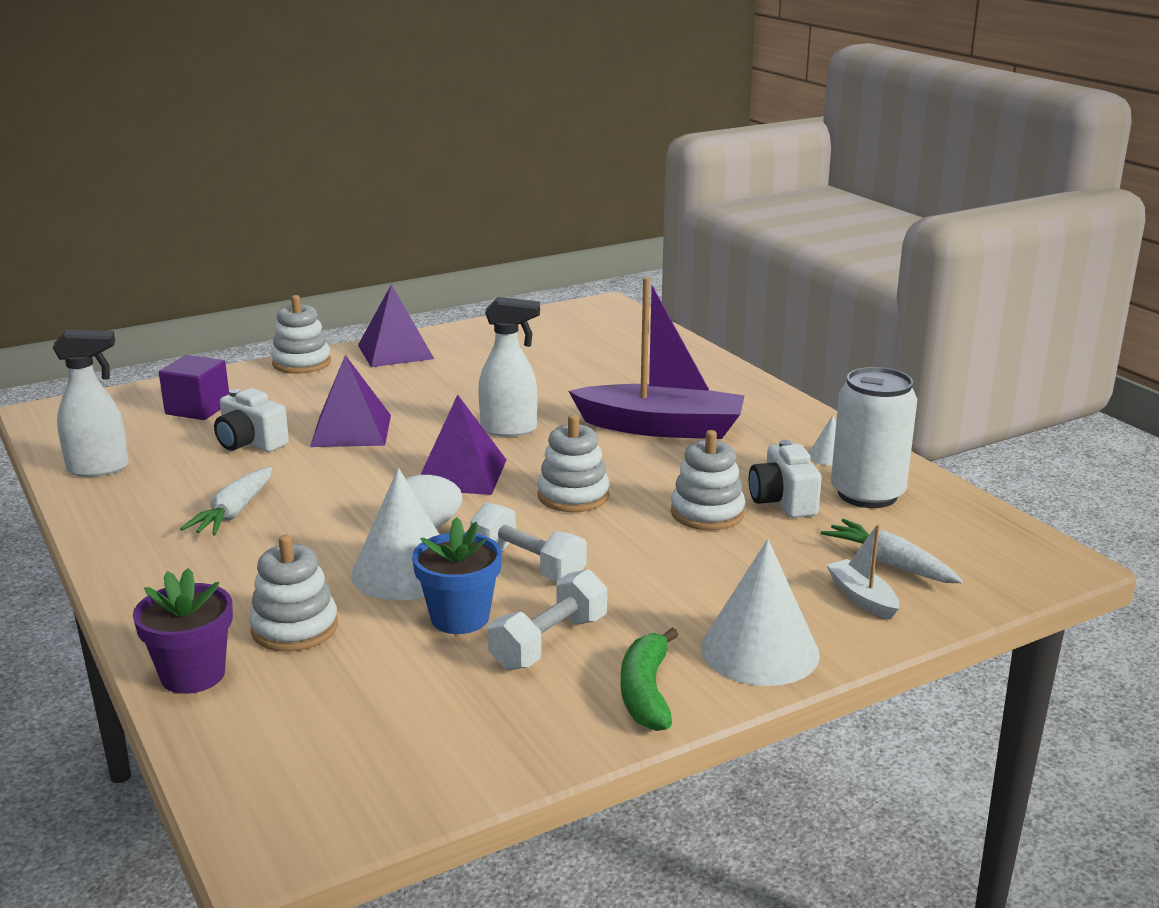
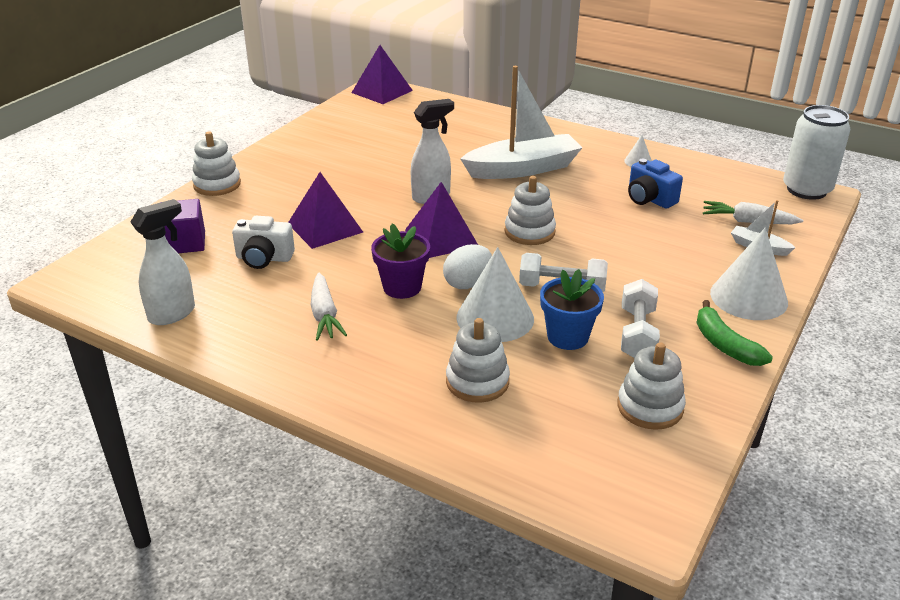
camera: 30 degrees left, 10 degrees up
(193, 675) = (455, 439): purple flower pot -> purple flower pot (402, 287)
(395, 352) = (276, 158): purple pyramid -> purple pyramid (382, 91)
(661, 428) = (523, 169): purple boat -> white boat
(707, 513) = (619, 219): white stacking toy -> white stacking toy (650, 407)
(783, 501) = (649, 199): white camera -> blue camera
(867, 494) = (686, 181): white can -> white can (806, 190)

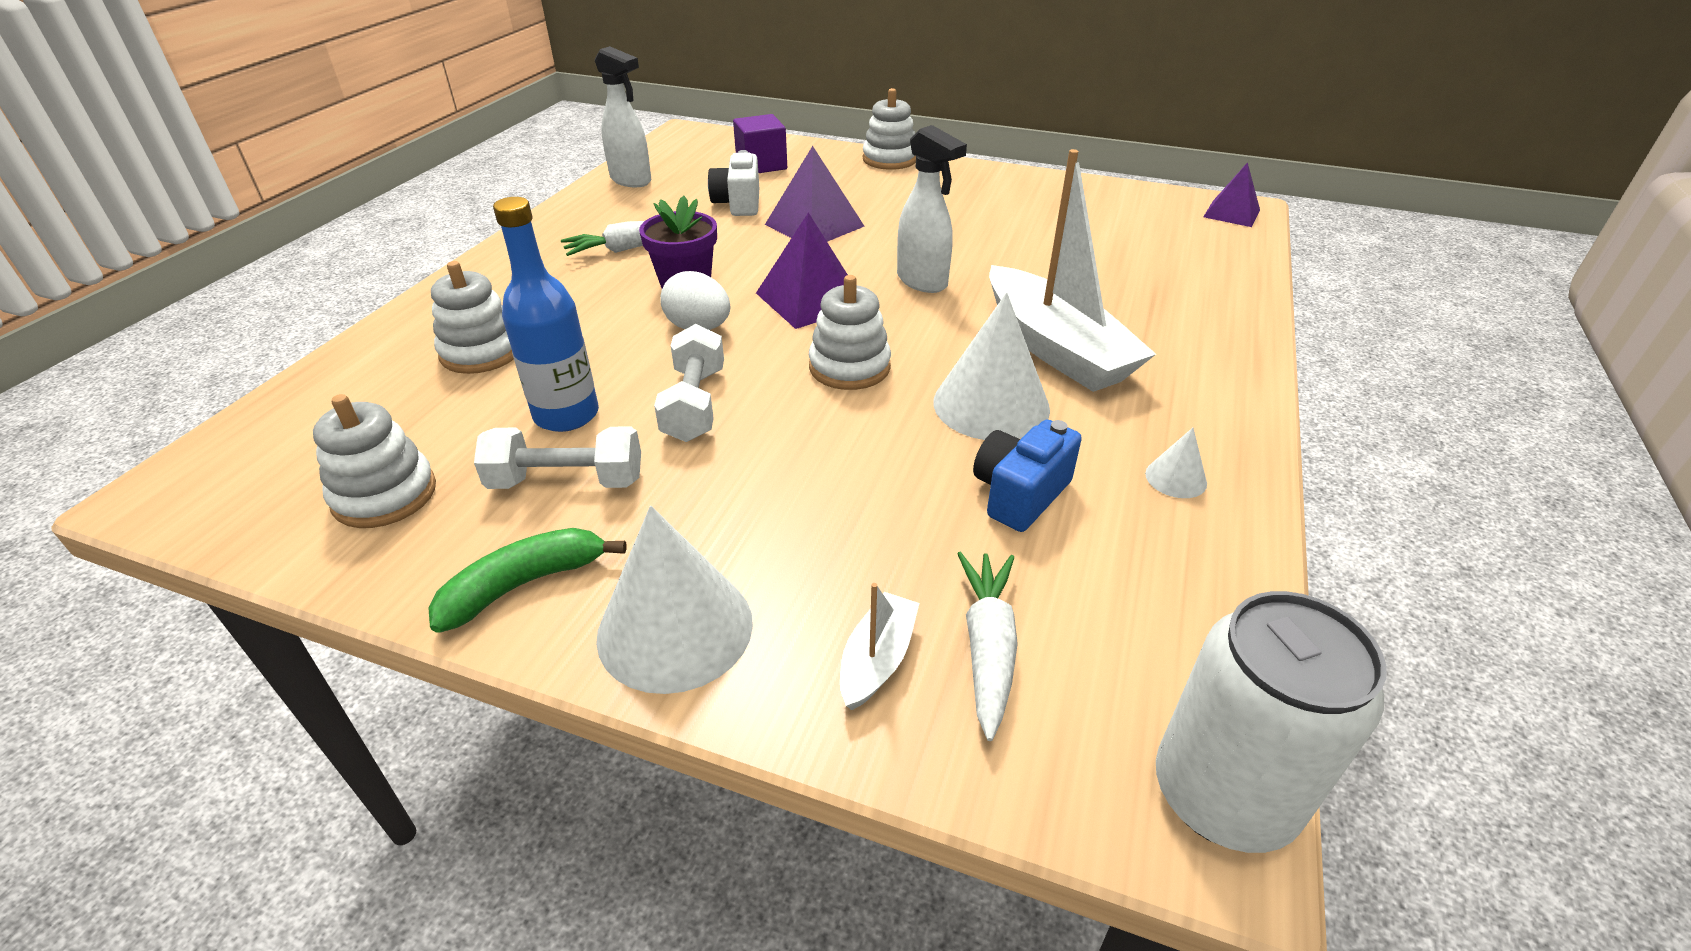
camera: 80 degrees right, 5 degrees up
(382, 91) = (1231, 213): purple pyramid -> purple pyramid, size x0.67
(495, 318) = (616, 354): white cone -> white cone (991, 405)
(567, 337) = (566, 415): blue flower pot -> blue bottle

